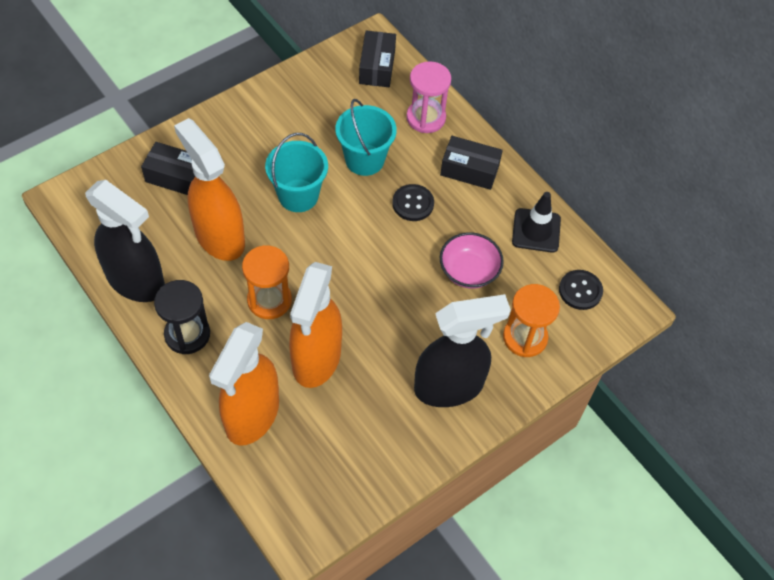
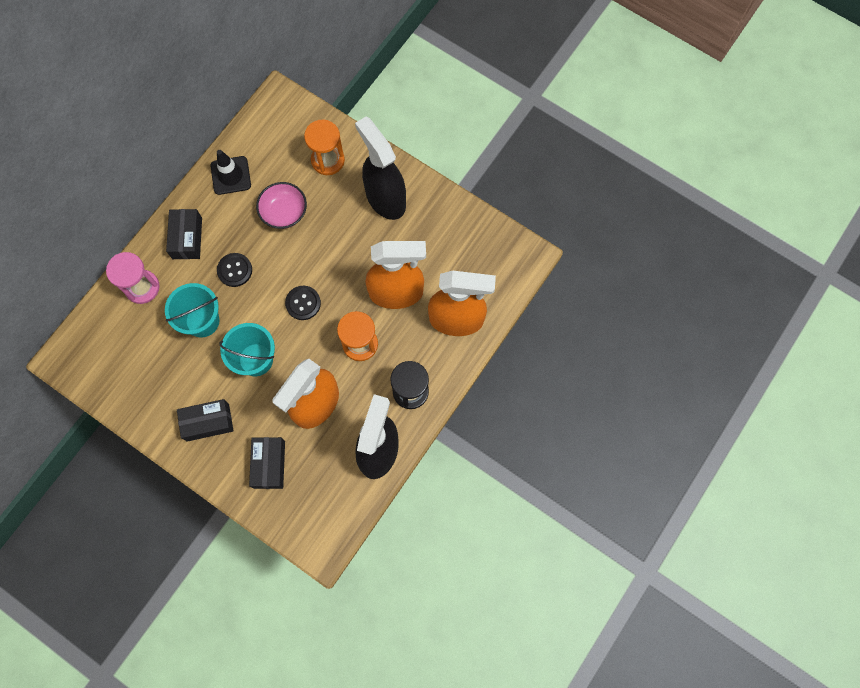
camera: 105 degrees left, 15 degrees up
(377, 67) = (95, 345): black box -> black box (208, 422)
(580, 290) = (275, 133): black button -> black button (303, 303)

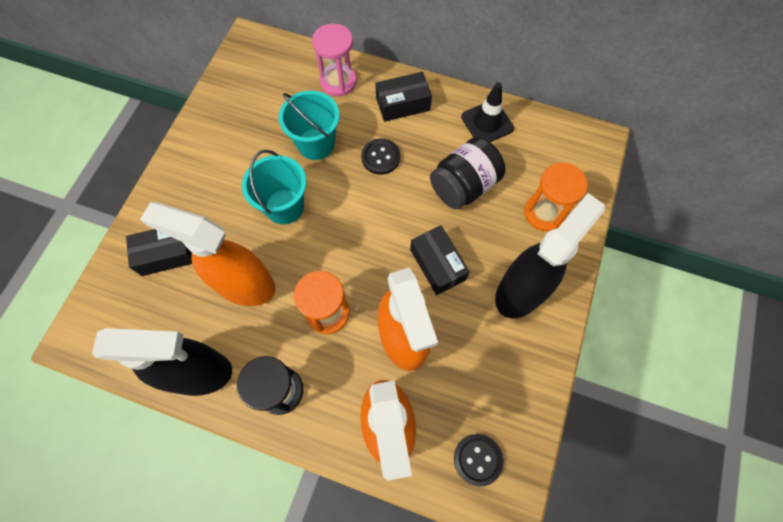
camera: 75 degrees right, 5 degrees down
(208, 422) = (206, 181): black box -> black box (437, 265)
(284, 212) = (463, 186): pink bowl -> black jar
(303, 303) = (361, 236): black button -> black button (478, 459)

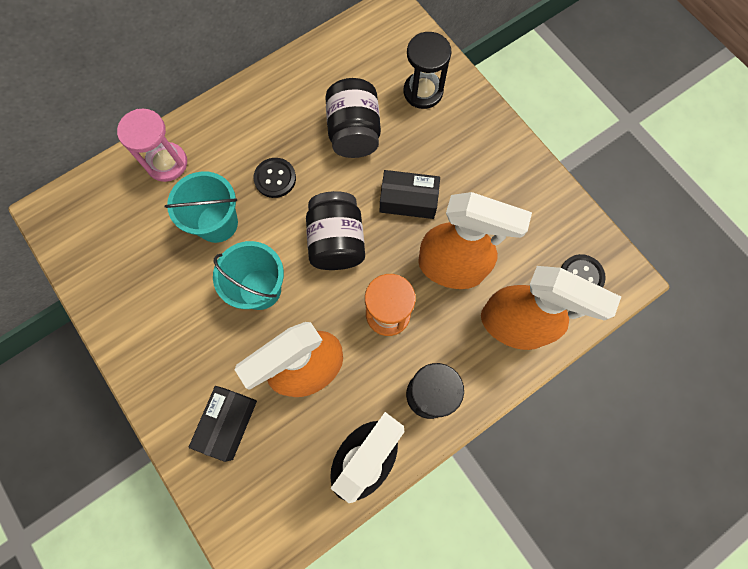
camera: 55 degrees left, 5 degrees up
(361, 234) = (336, 241): none -> black jar
(403, 104) = (236, 126): black box -> none
(487, 123) = (310, 74): black traffic cone -> none
(521, 290) = (474, 154): black spray bottle -> none
(544, 213) = (423, 92): orange hourglass -> black hourglass

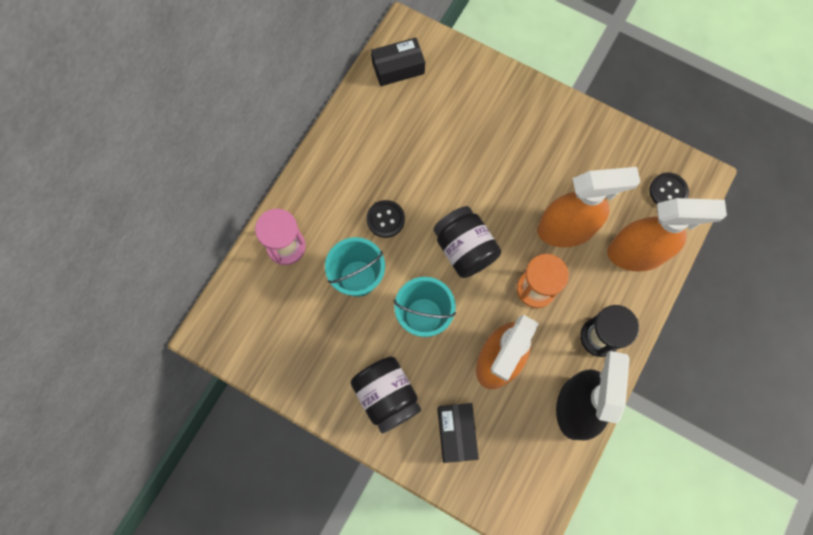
camera: 25 degrees left, 0 degrees up
(354, 132) = (430, 152): black jar -> black jar (386, 396)
(408, 200) = (504, 189): black box -> black box (398, 68)
(423, 92) = (468, 92): black hourglass -> none

